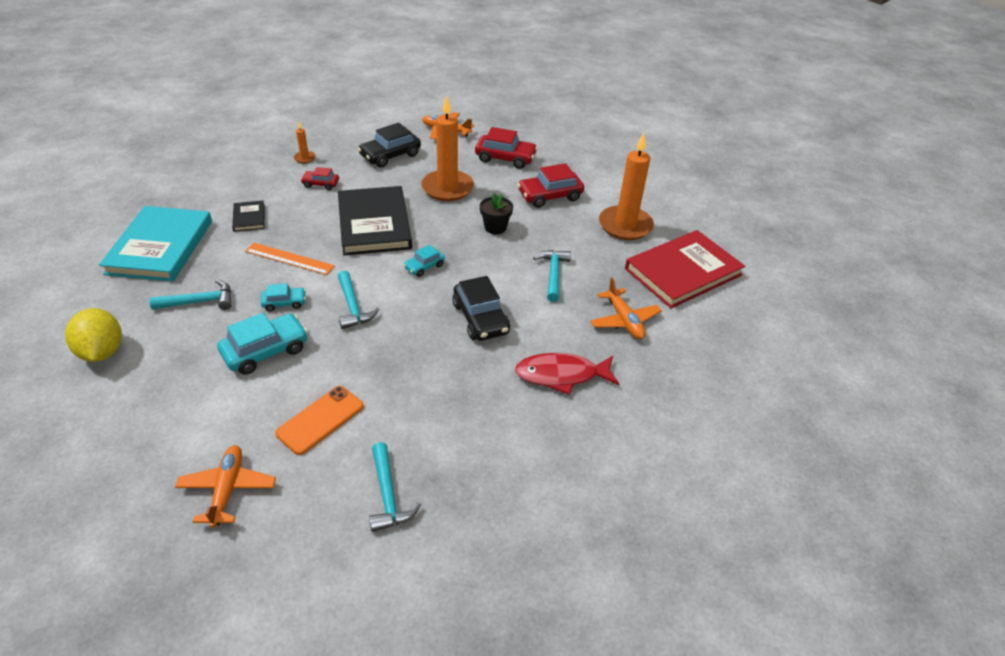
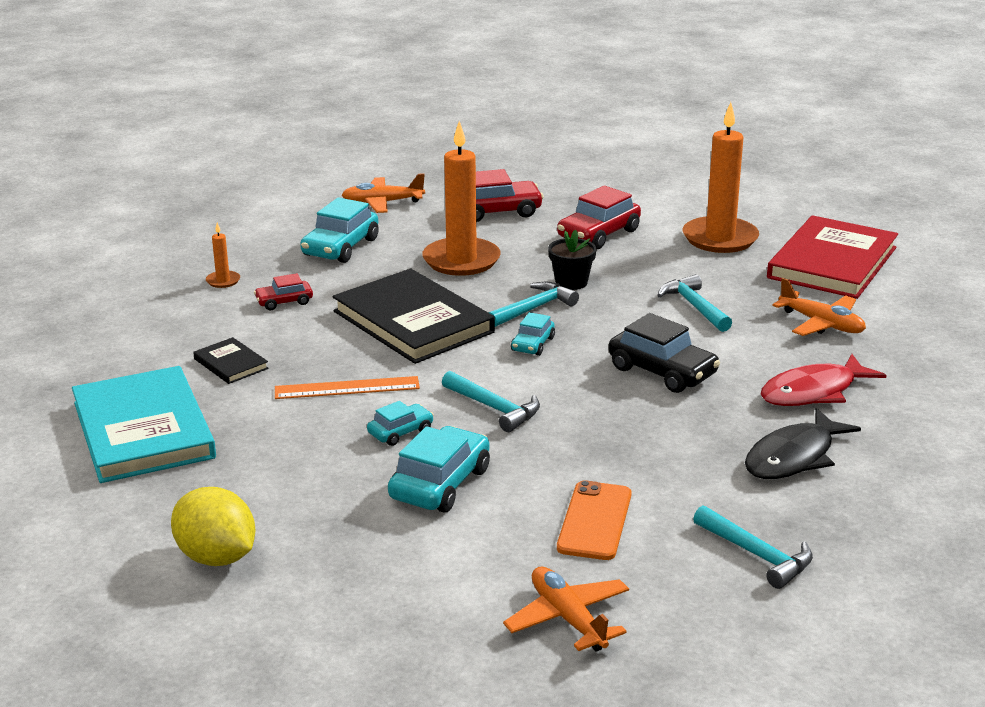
camera: 25 degrees left, 15 degrees down
(199, 302) = (283, 466): turquoise hammer -> turquoise hammer (533, 309)
(390, 155) = (340, 247): black car -> turquoise car
(494, 424) = (794, 457): none -> black fish

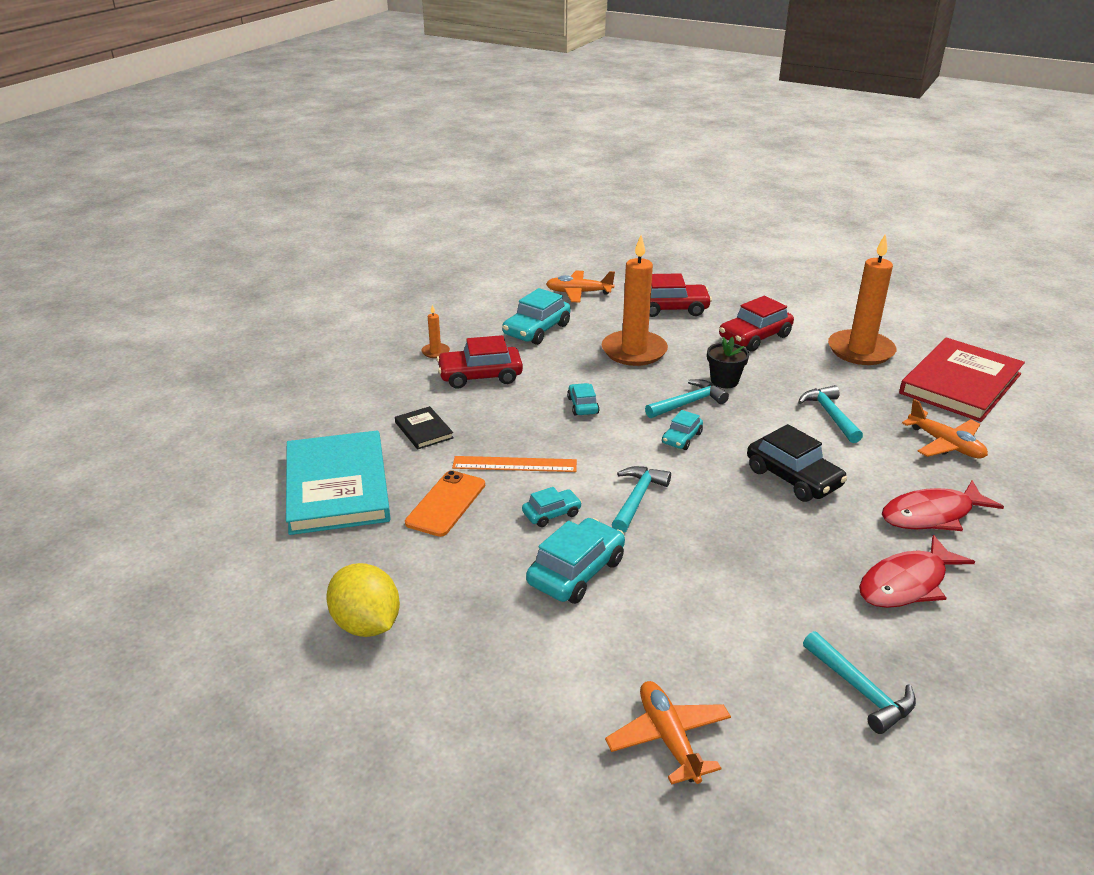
camera: 10 degrees right, 5 degrees up
(284, 302) = (480, 376): red car -> red car, size x1.78
(413, 322) = (583, 405): black book -> turquoise car
(494, 408) = (637, 499): turquoise hammer -> turquoise hammer turned 120 degrees counterclockwise
(595, 521) = (710, 630): orange phone -> orange phone (446, 503)
(794, 457) = (907, 583): black fish -> red fish

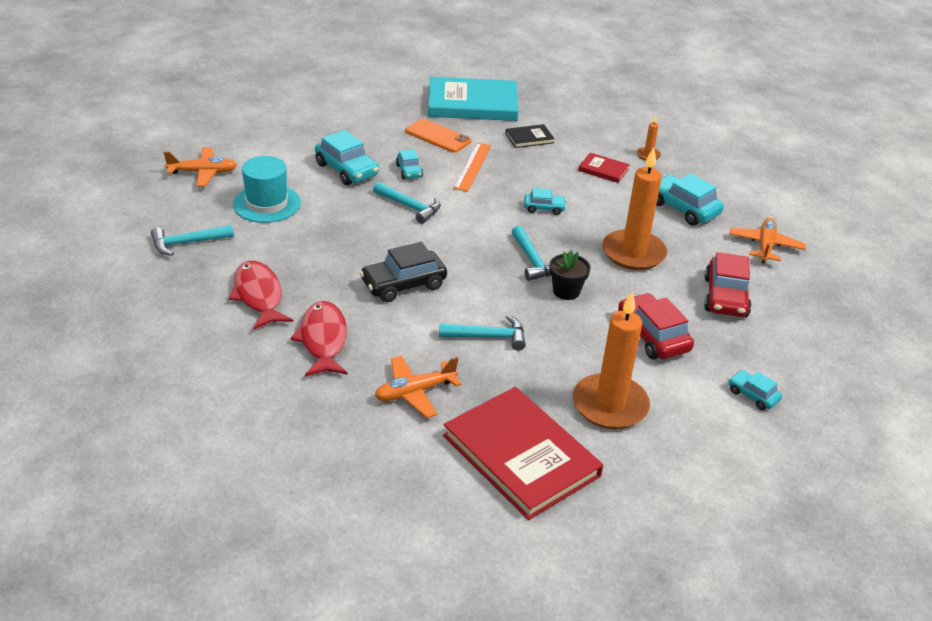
camera: 100 degrees right, 5 degrees up
(366, 624) = (341, 103): yellow lemon -> none
(480, 376) = (603, 170): red car -> red book
(681, 438) = (480, 244): turquoise car -> turquoise car (753, 395)
(709, 632) = (267, 203): none -> turquoise hat

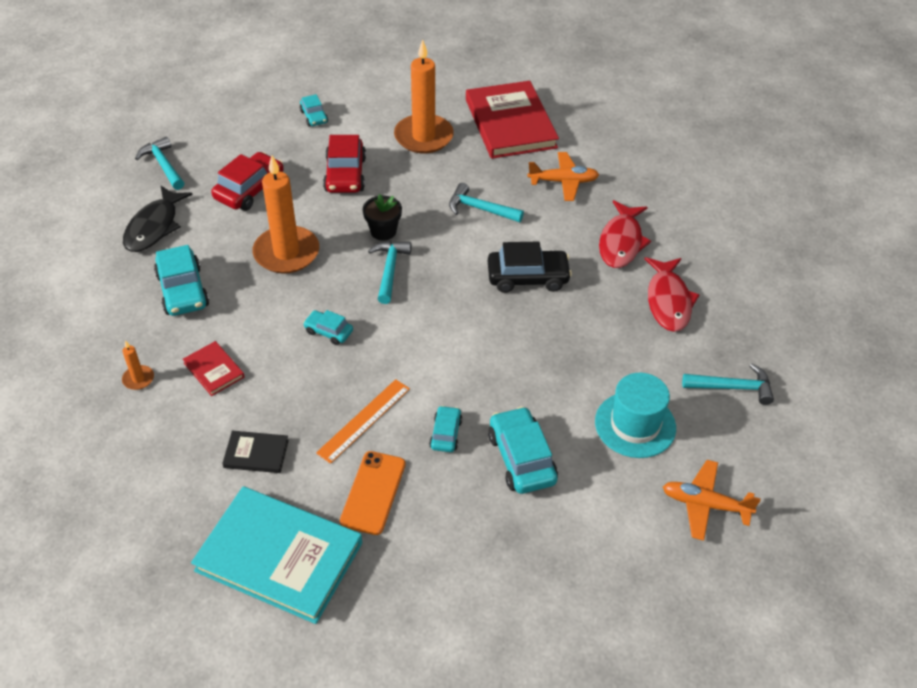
camera: 155 degrees left, 10 degrees up
(410, 207) = (474, 374): turquoise hammer -> turquoise hammer (163, 165)
(438, 136) = (373, 492): orange phone -> orange phone turned 45 degrees clockwise
(765, 246) = (154, 226): orange plane -> black fish

